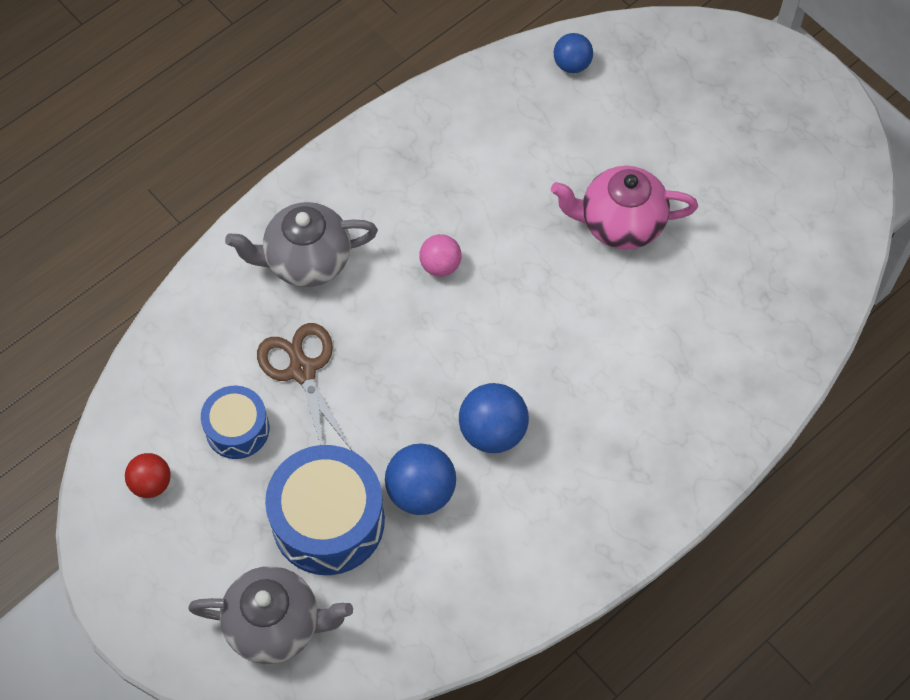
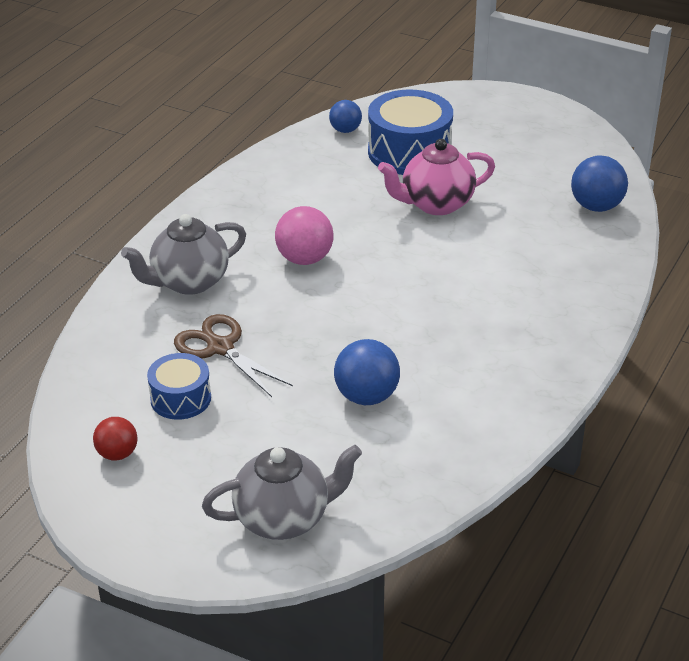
camera: 20 degrees left, 25 degrees down
(328, 521) = (295, 436): blue drum -> blue drum (409, 152)
(440, 265) = (304, 259): pink ball -> pink ball, size x1.57
(492, 431) = (406, 344): blue ball -> blue ball (596, 206)

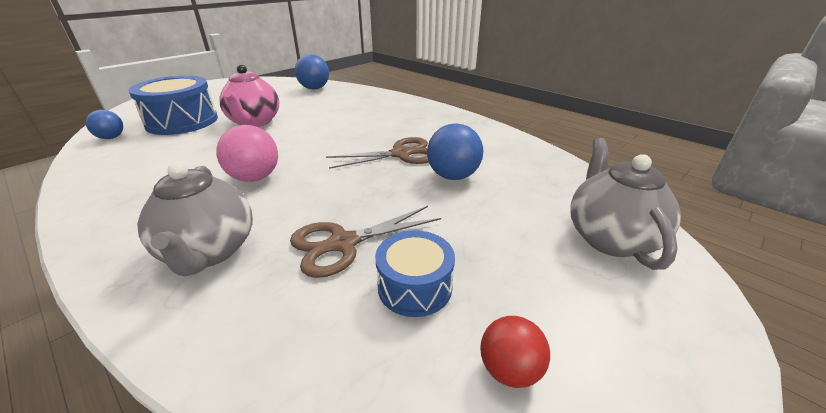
camera: 75 degrees left, 5 degrees down
(404, 345) = (400, 154): none -> brown scissors

